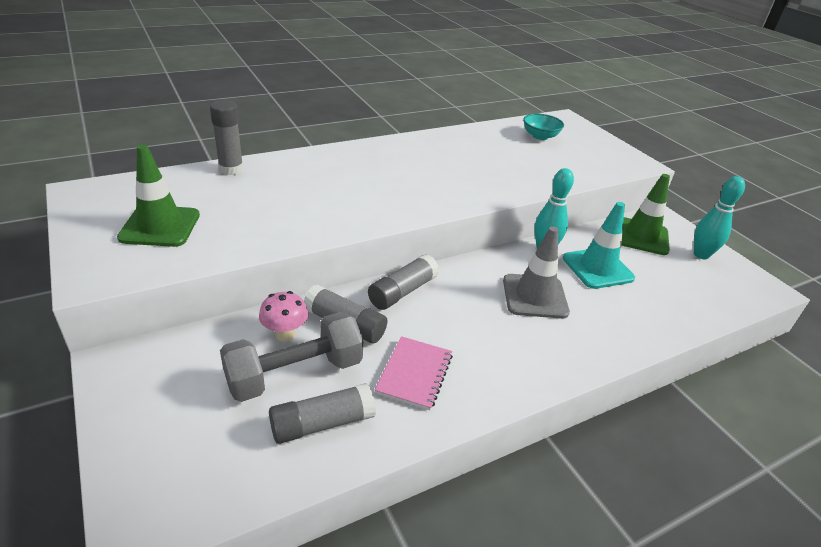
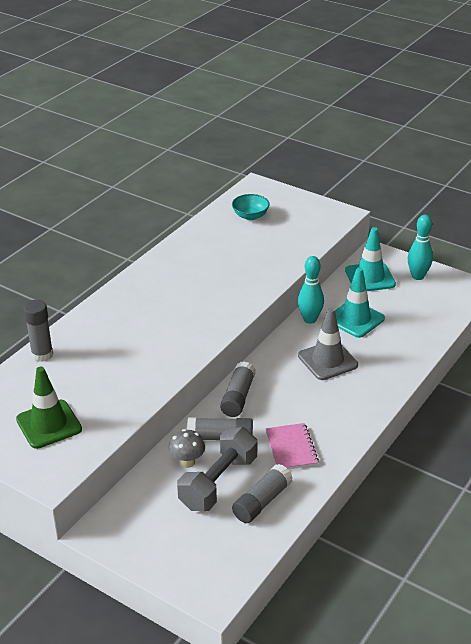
camera: 25 degrees left, 0 degrees up
(285, 334) = (187, 462): pink mushroom -> grey mushroom
(641, 236) = (370, 277): green traffic cone -> turquoise traffic cone

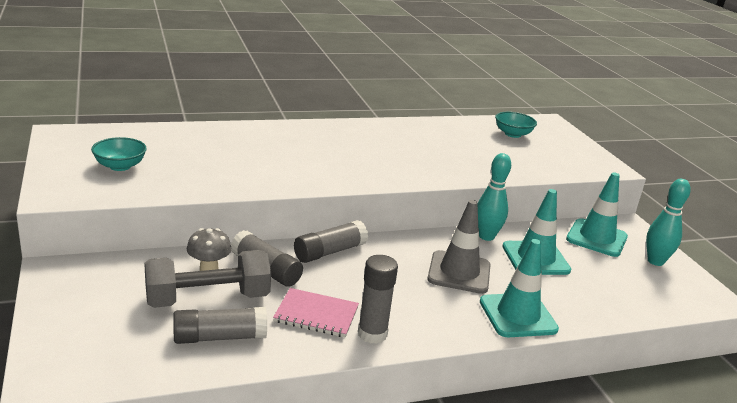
camera: 35 degrees right, 10 degrees down
(42, 355) = (196, 130): grey glue stick -> grey glue stick (372, 334)
(49, 424) = (120, 166): green traffic cone -> turquoise bowl
(291, 448) = (316, 314): pink notebook -> pink notebook turned 75 degrees clockwise
(391, 371) = (518, 315): none -> turquoise traffic cone

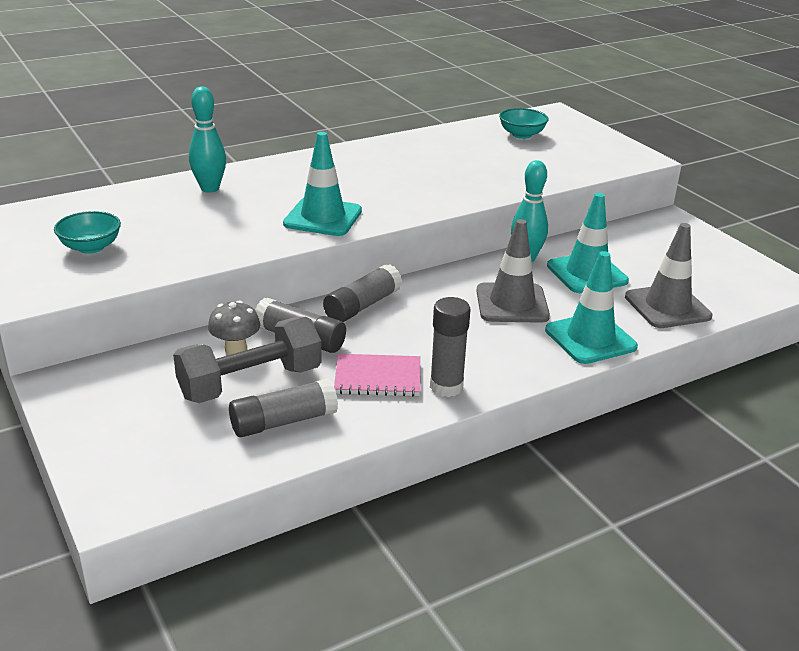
camera: 10 degrees left, 5 degrees up
(596, 238) = (643, 239): turquoise traffic cone -> turquoise traffic cone (323, 217)
(599, 300) = (667, 307): none -> grey traffic cone
(655, 261) = (711, 254): turquoise bowling pin -> turquoise bowling pin (210, 188)

